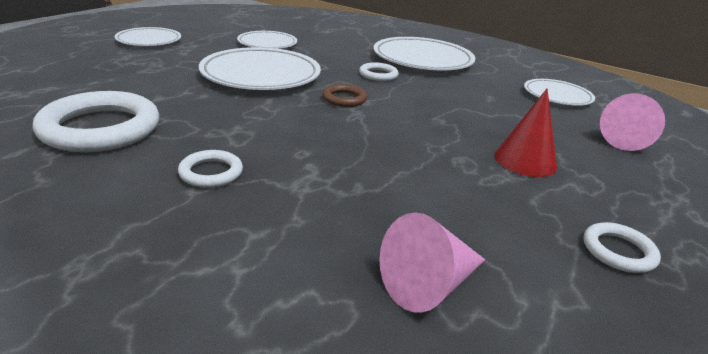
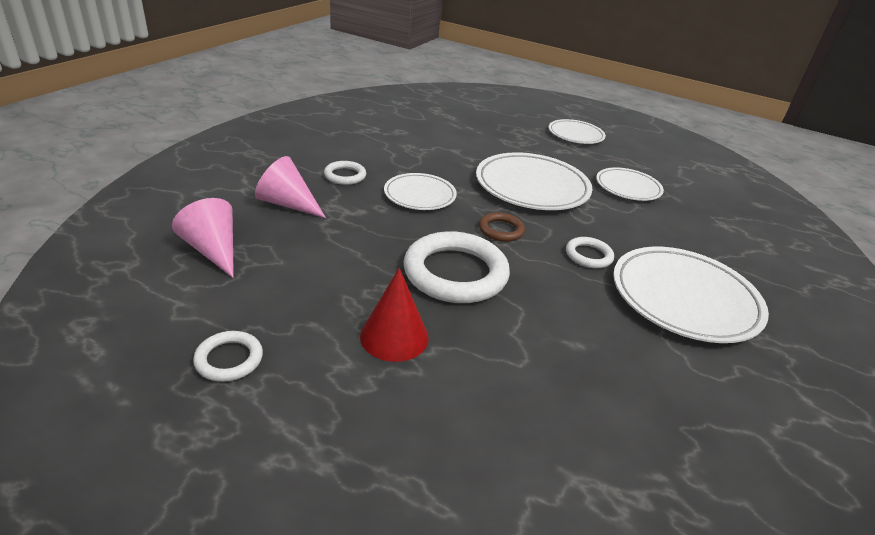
camera: 85 degrees right, 5 degrees up
(100, 128) = (396, 138): white ring -> white ring (455, 273)
(557, 96) = (635, 431): white plate -> white plate (420, 195)
(623, 139) = (488, 467): pink cone -> pink cone (288, 204)

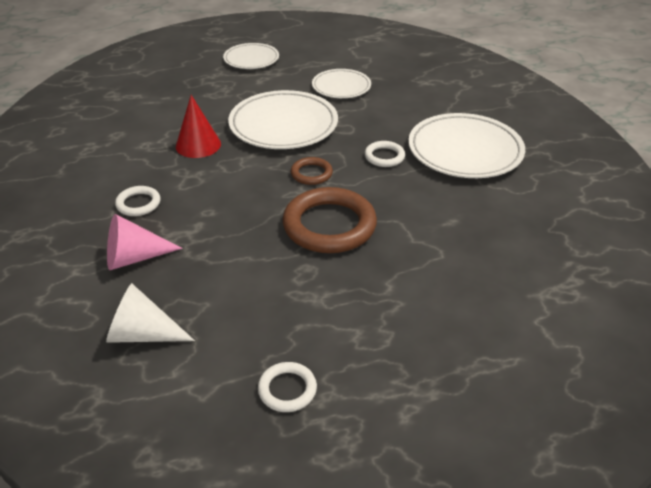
camera: 40 degrees left, 5 degrees up
(213, 250) = (143, 334): pink cone -> white cone
(394, 336) = (357, 294): red cone -> red cone (198, 145)
(420, 195) = (220, 183): white plate -> none
(455, 273) = (329, 225): white ring -> brown ring

